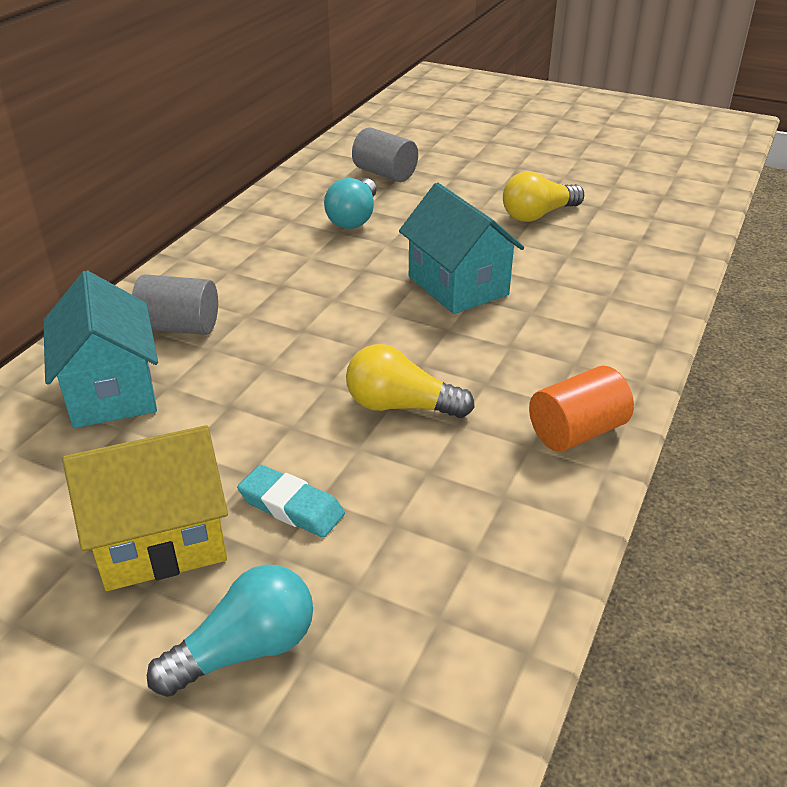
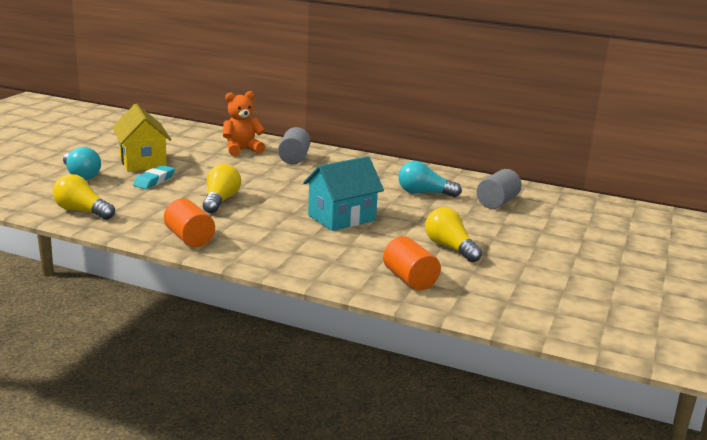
camera: 85 degrees right, 15 degrees down
(112, 391) = (242, 150): turquoise house -> orange teddy bear
(483, 603) = (82, 211): none -> yellow light bulb
(639, 246) = (409, 279): none -> orange cylinder

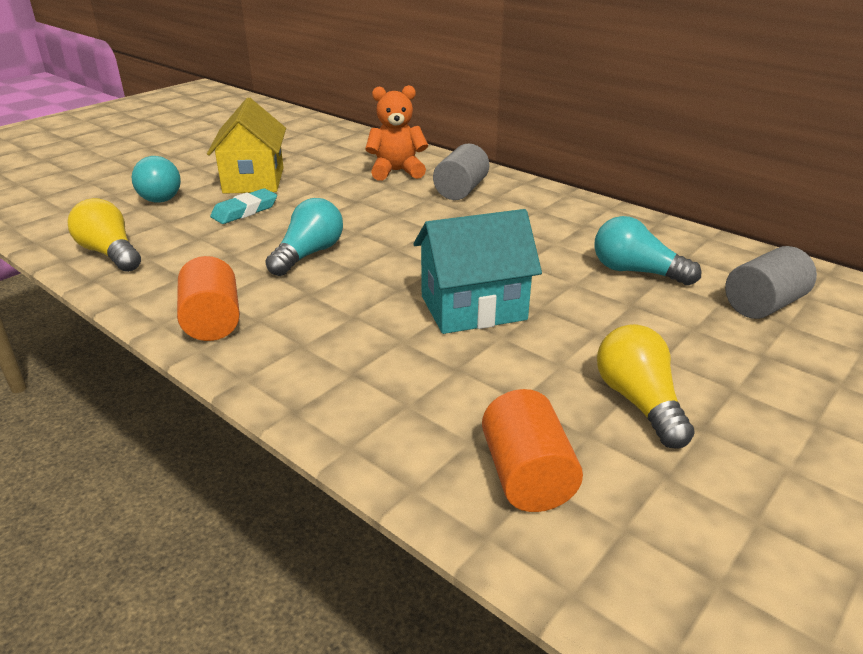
camera: 20 degrees right, 10 degrees up
(220, 201) = (309, 254): yellow light bulb -> turquoise light bulb

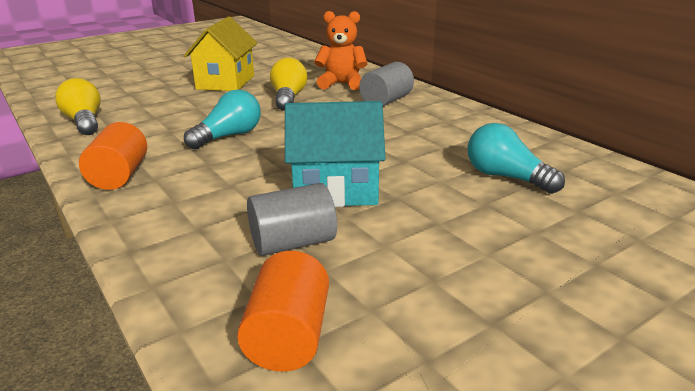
camera: 15 degrees right, 5 degrees down
(161, 194) = (151, 87): turquoise light bulb -> none
(245, 211) = (203, 102): turquoise eraser -> none
(639, 402) = (440, 288): yellow light bulb -> yellow light bulb (288, 98)
(763, 305) = (622, 219): grey cylinder -> grey cylinder (293, 243)

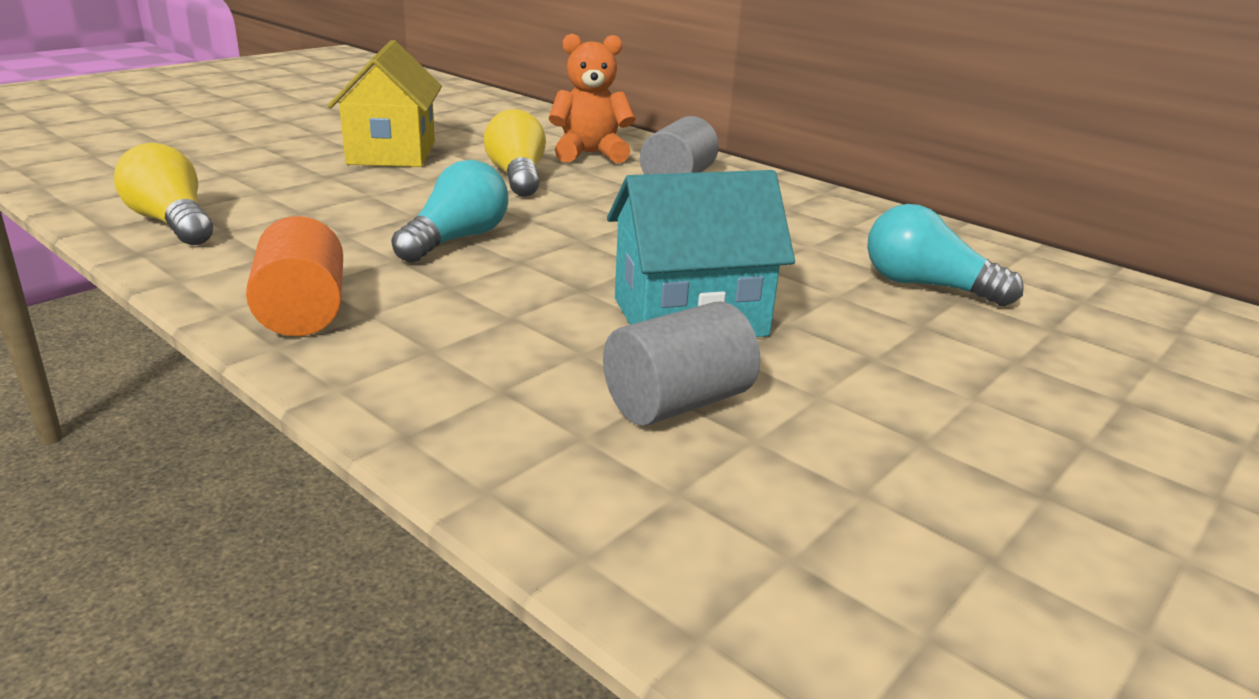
camera: 15 degrees left, 0 degrees up
(288, 337) = (767, 548): orange cylinder -> none

